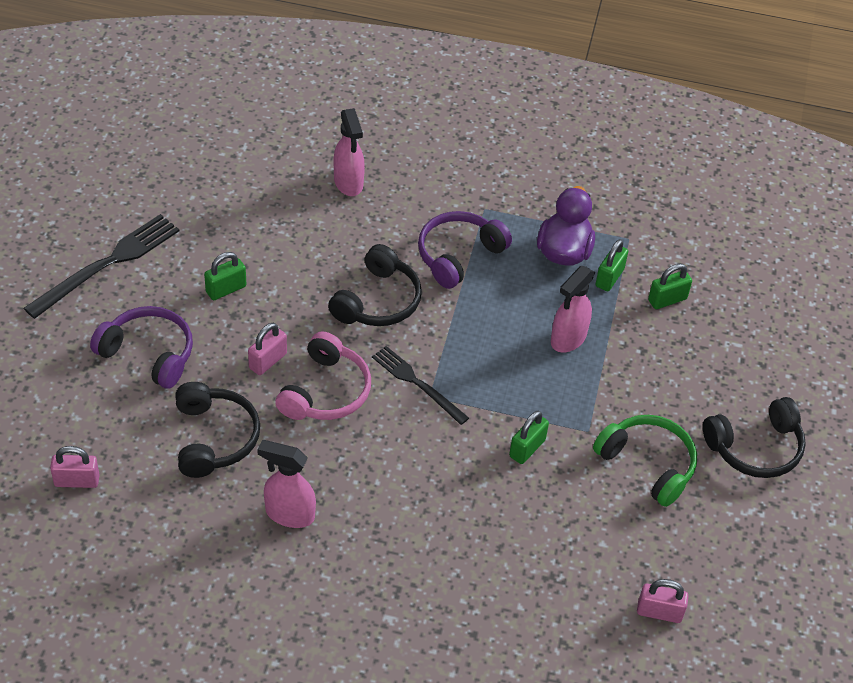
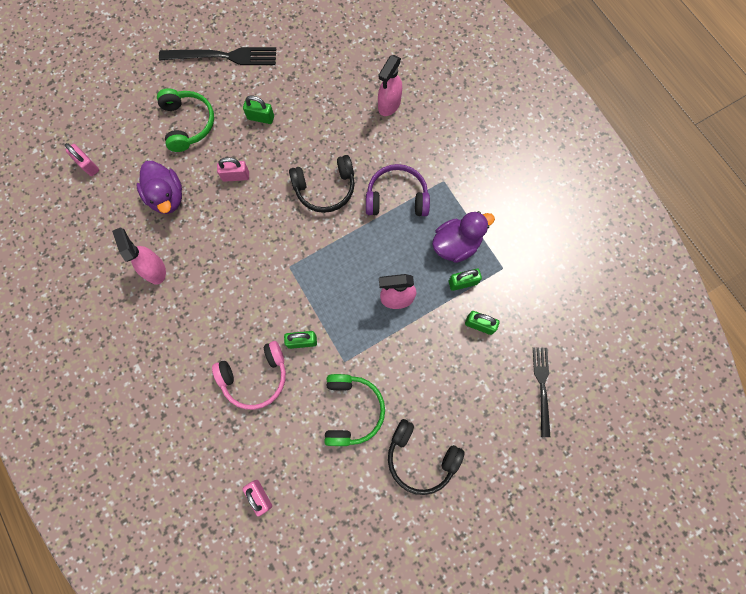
camera: 50 degrees right, 25 degrees up
(149, 353) = (188, 124): purple headphones -> green headphones
(214, 438) = (167, 197): black headphones -> purple duck
(326, 391) = (243, 218): pink headphones -> pink headphones (255, 377)
(417, 383) = (291, 254): black fork -> black fork (542, 387)

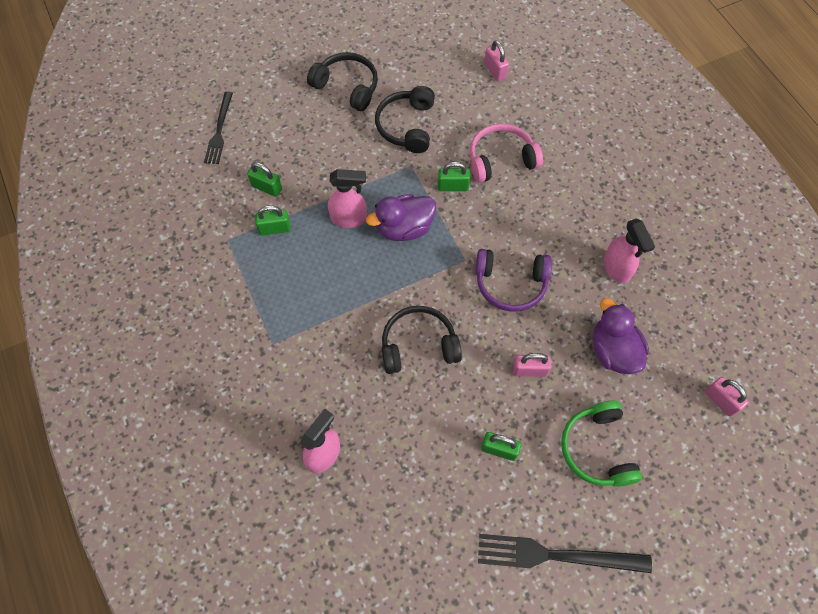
camera: 175 degrees left, 10 degrees down
(352, 410) = (407, 126): green headphones -> black headphones
(397, 197) = (332, 327): purple headphones -> purple headphones (510, 284)
(456, 244) = (273, 268): purple duck -> purple duck (404, 228)

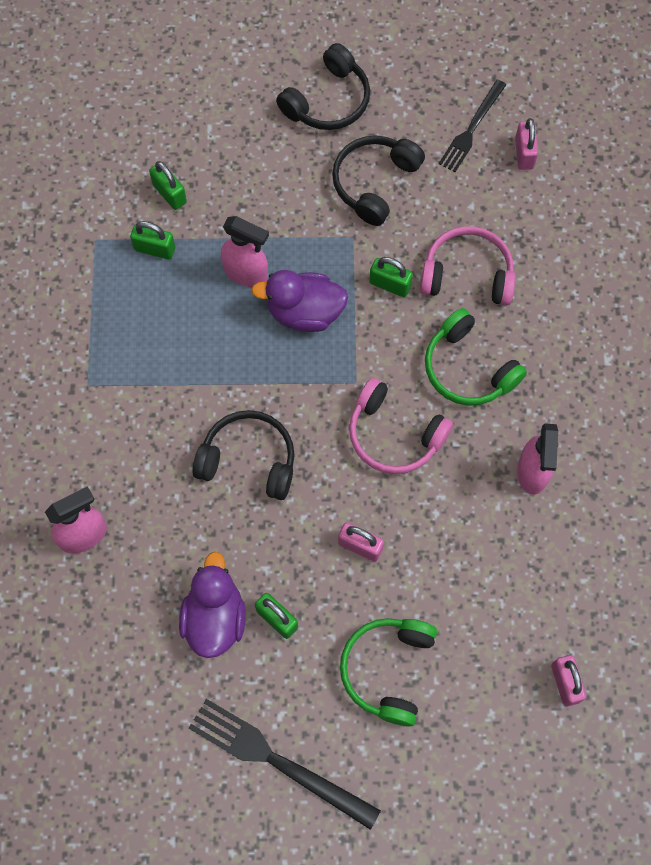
camera: 25 degrees right, 5 degrees up
(219, 130) = (149, 97): black fork -> black fork (472, 129)
(347, 87) = (328, 101): black headphones -> black headphones turned 75 degrees clockwise
(510, 284) = (394, 435): purple headphones -> pink headphones
(535, 219) = (468, 368): none -> green headphones
(613, 351) = (471, 568): purple duck -> purple duck (214, 618)

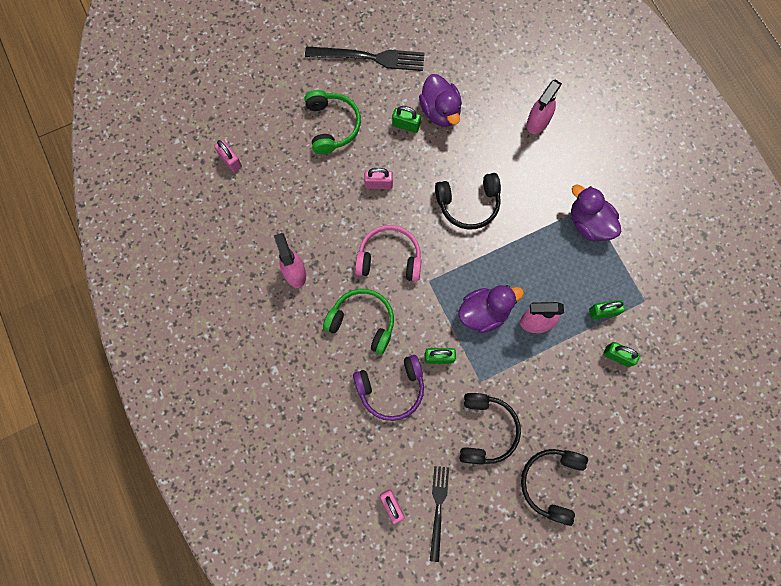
camera: 155 degrees right, 5 degrees up
(102, 362) = (589, 223): none -> purple duck
(467, 274) = (391, 389): pink headphones -> purple headphones

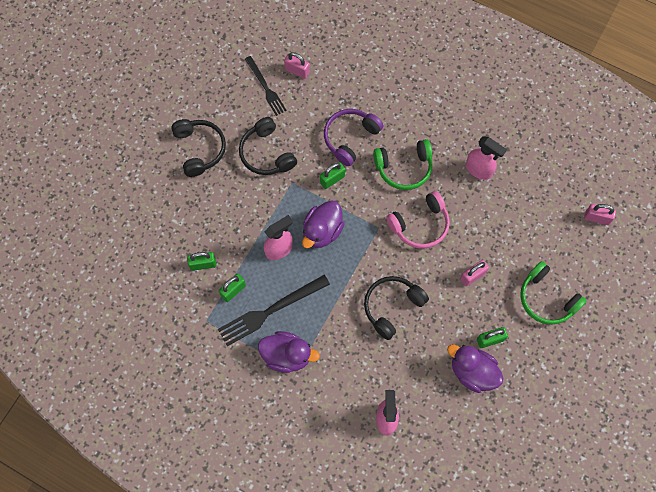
camera: 145 degrees right, 5 degrees down
(369, 58) = (567, 380): black fork -> black fork (270, 311)

